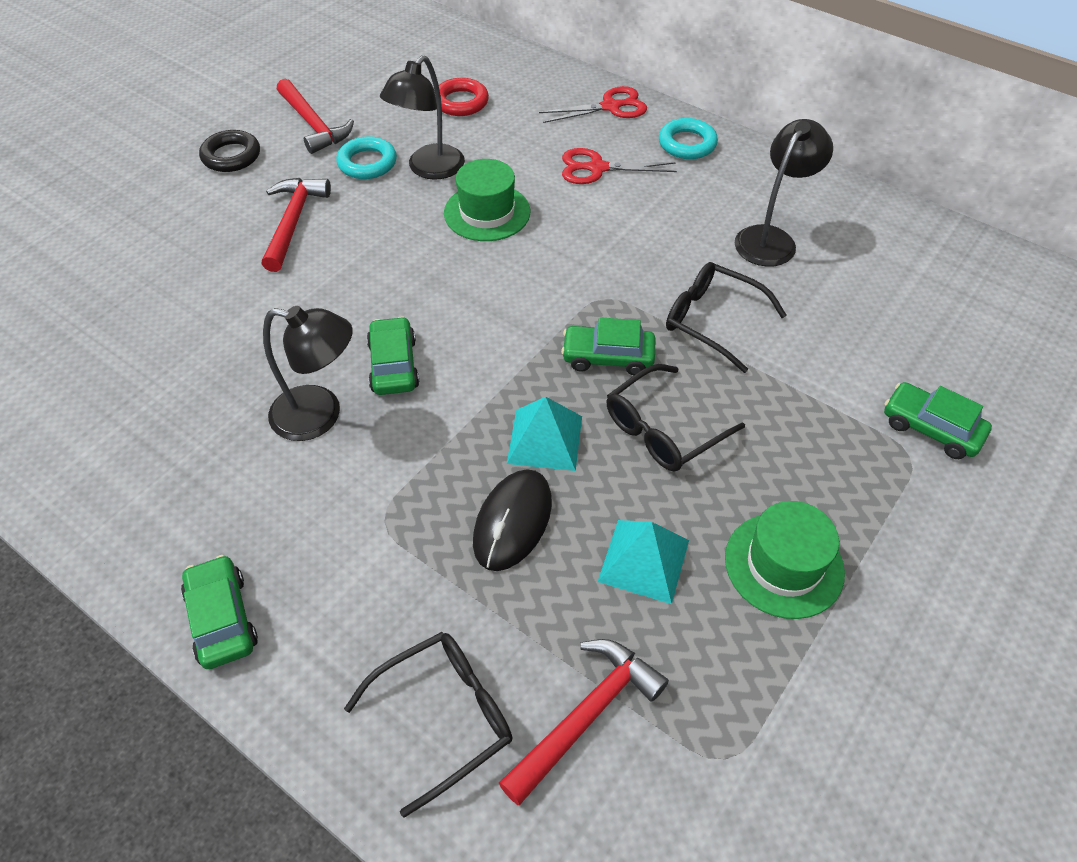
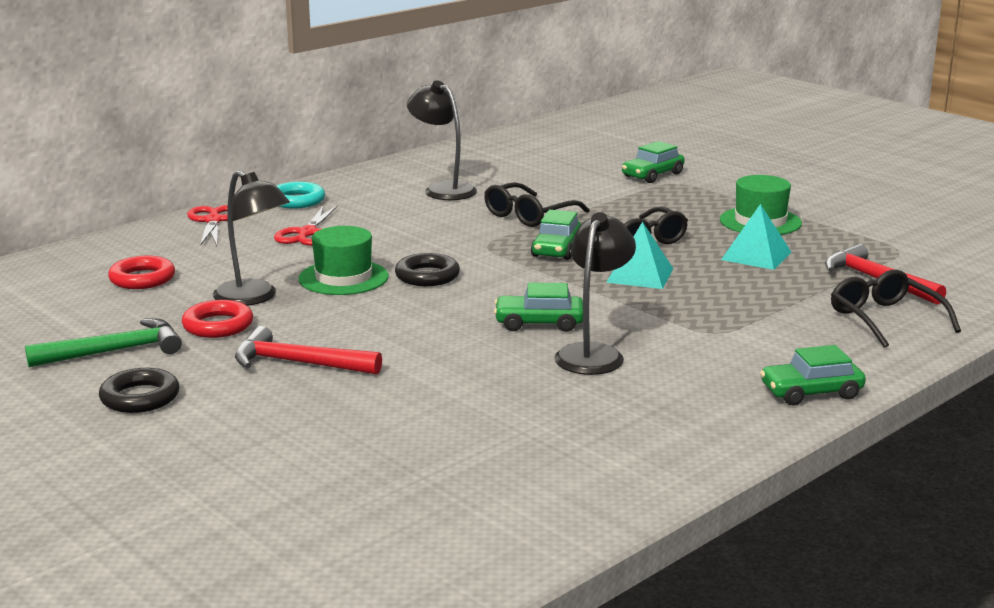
camera: 80 degrees left, 30 degrees down
(313, 124) = (114, 351): red hammer -> green hammer
(367, 163) = (218, 325): turquoise ring -> red ring
(503, 267) = (427, 276): none -> black ring
(513, 521) = (719, 290): black mouse -> none

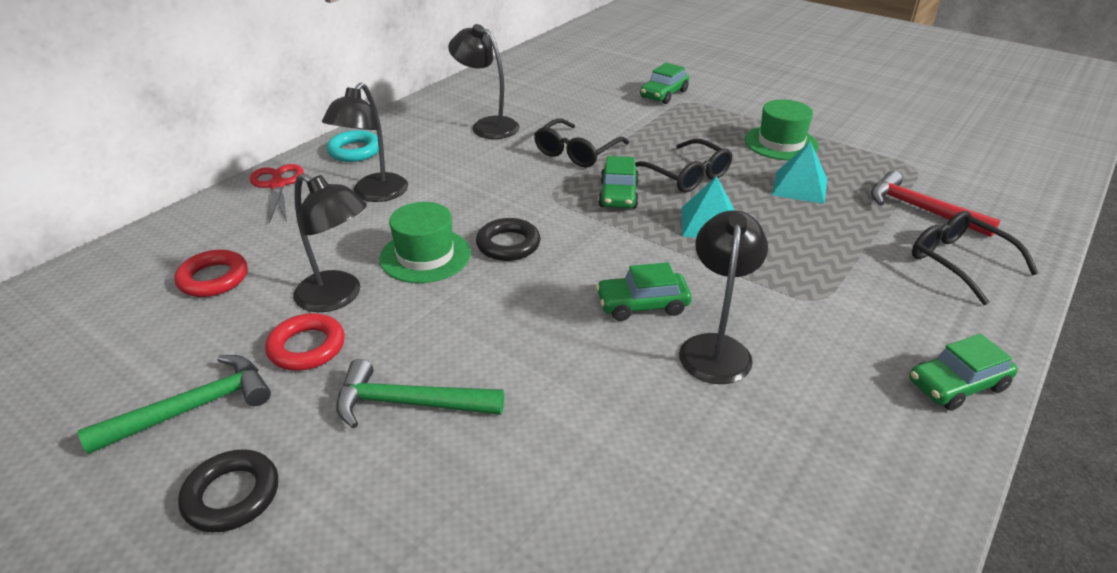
camera: 10 degrees left, 15 degrees up
(299, 363) = (409, 403): red hammer -> green hammer
(307, 233) = (374, 194): red scissors -> black lamp

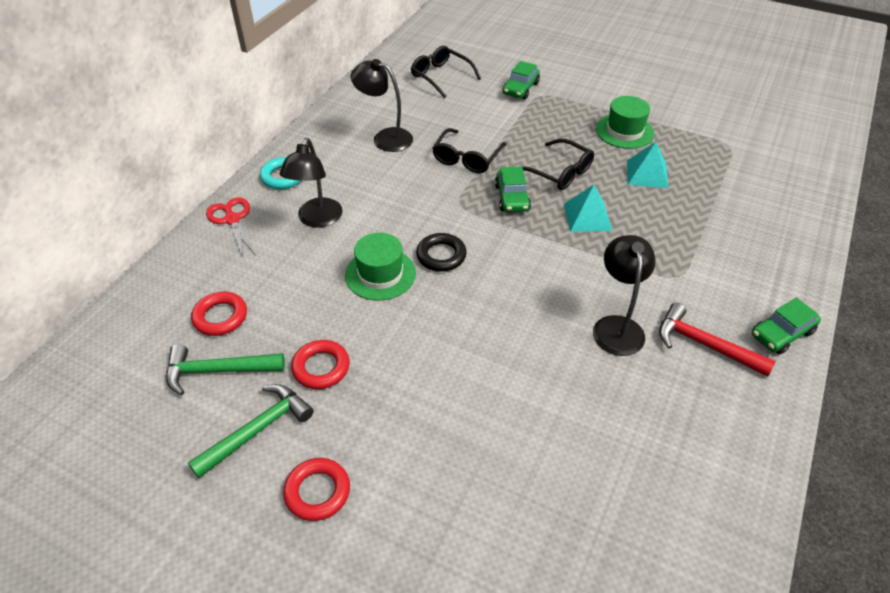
camera: 10 degrees left, 10 degrees up
(232, 495) = (317, 492): black ring -> red ring
(338, 297) = (327, 320): black lamp -> none
(409, 403) = (415, 403): green hammer -> green hammer (218, 371)
(642, 305) = (556, 297): green car -> none
(921, 209) = (738, 185): red hammer -> red hammer (705, 345)
(960, 262) = (771, 231): black glasses -> black glasses (441, 77)

